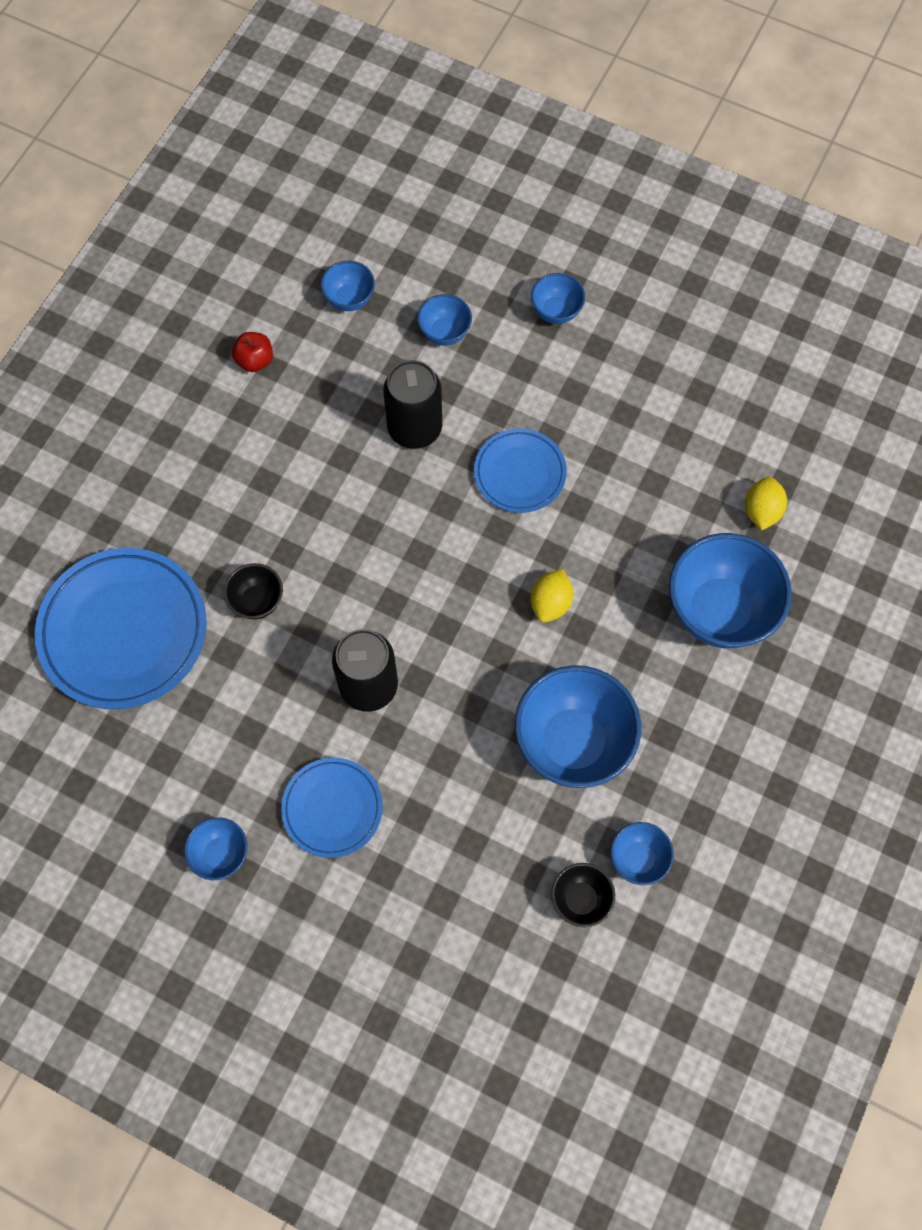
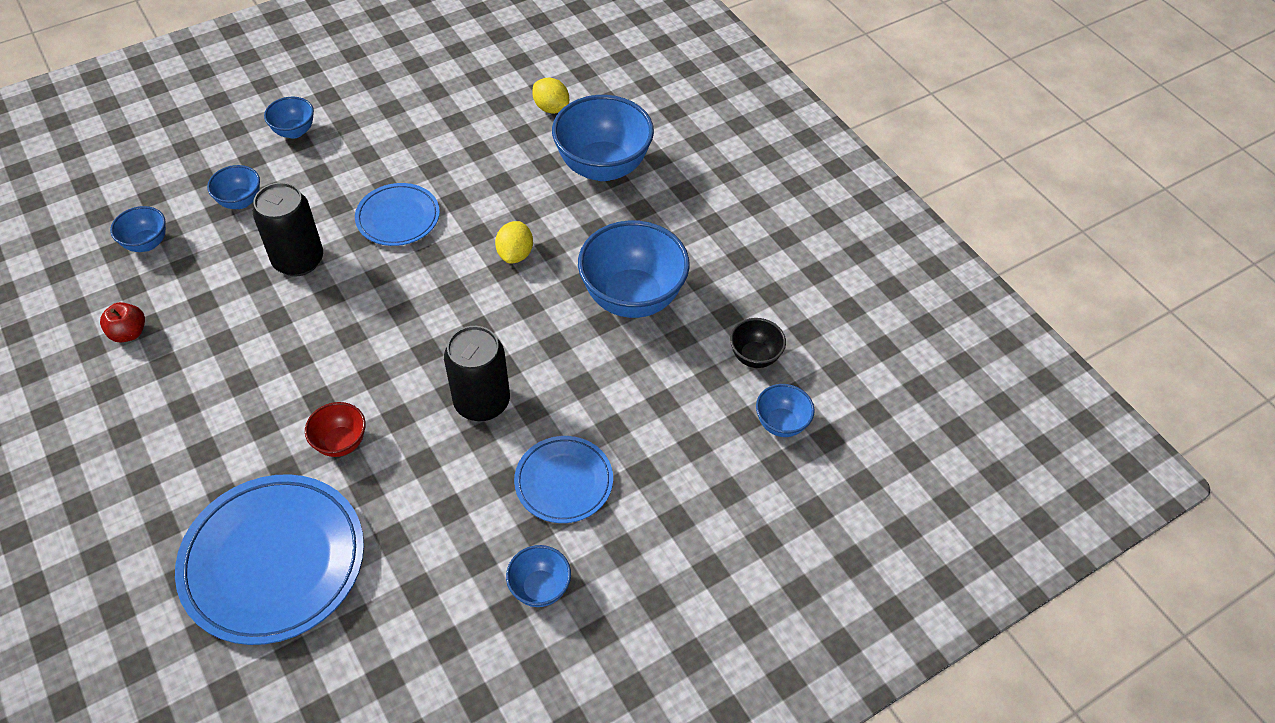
camera: 60 degrees left, 15 degrees down
(257, 601) = (341, 443): black bowl -> red bowl
(550, 603) = (515, 254): yellow lemon -> yellow lemon turned 45 degrees clockwise
(638, 859) = (748, 306): blue bowl -> blue bowl (781, 424)

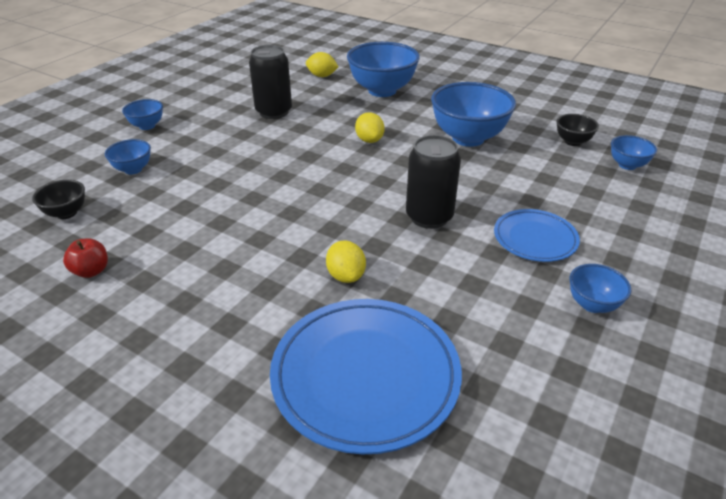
camera: 25 degrees left, 15 degrees down
(147, 243) = (66, 213): blue bowl -> black bowl
(298, 260) = (210, 186): black can -> black can (274, 112)
(341, 443) = (346, 276): red bowl -> yellow lemon
(398, 218) = (268, 146): blue plate -> none

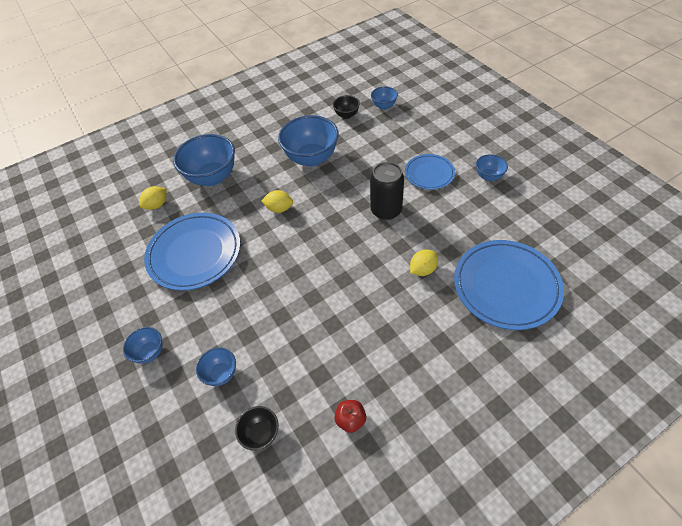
camera: 60 degrees left, 15 degrees up
(274, 112) = (195, 253): black can -> blue plate
(346, 276) = (423, 269): yellow lemon -> yellow lemon turned 45 degrees counterclockwise

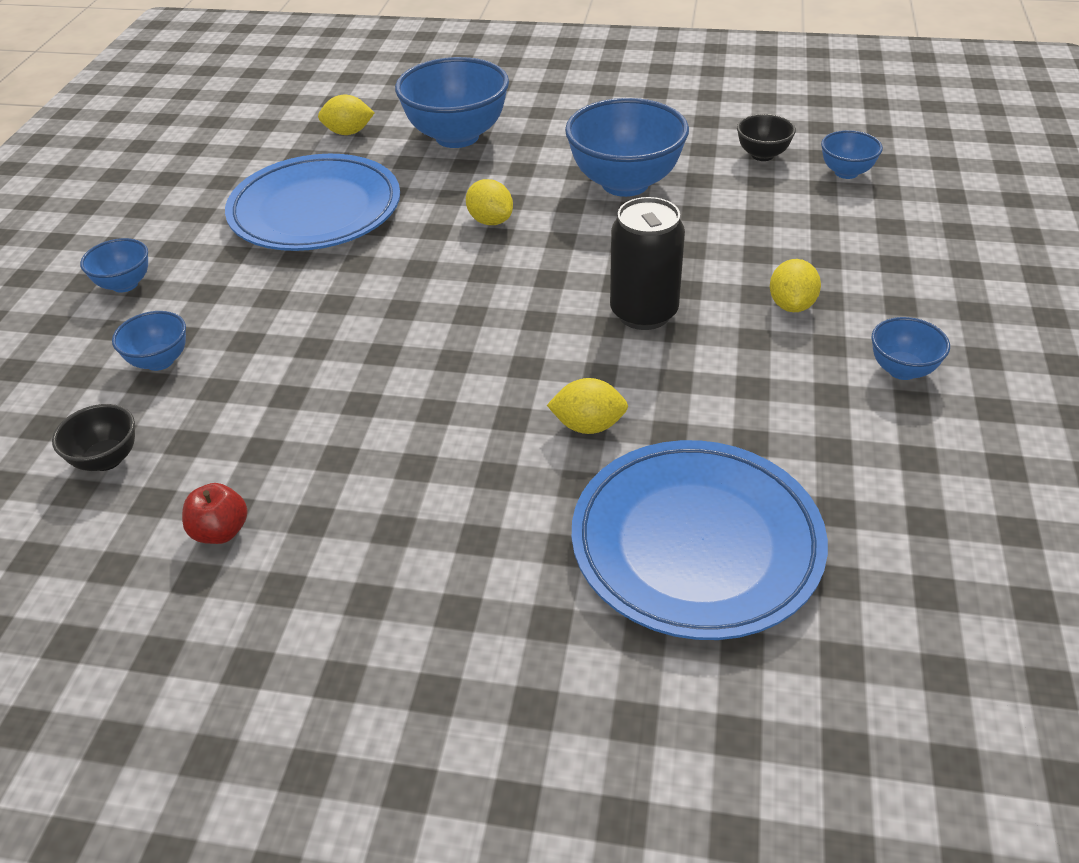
camera: 40 degrees right, 10 degrees down
(429, 174) = (791, 305): blue plate -> yellow lemon

